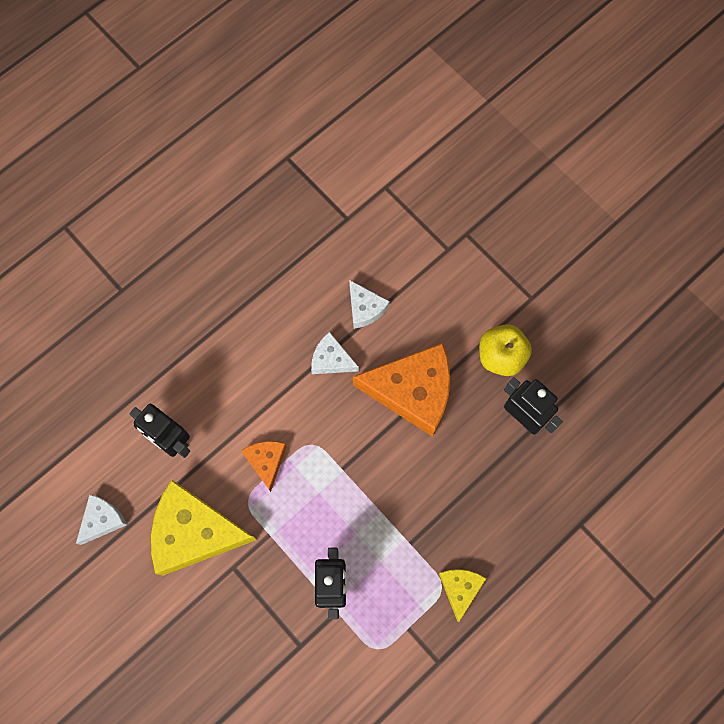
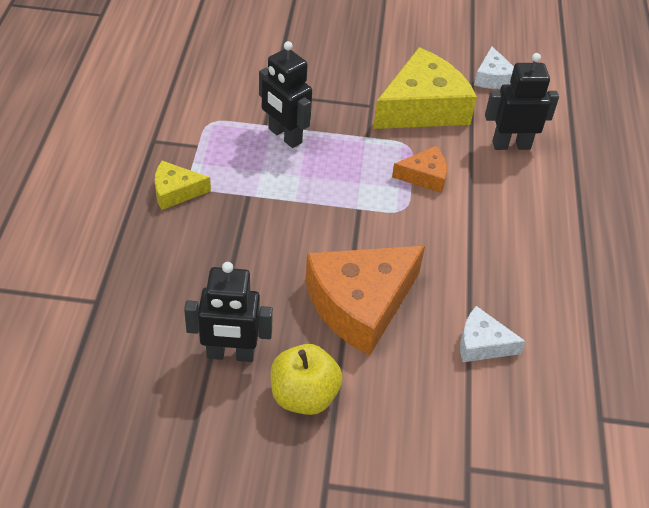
camera: 135 degrees right, 25 degrees down
(266, 461) = (424, 176): orange cheese -> orange cheese turned 45 degrees counterclockwise
(331, 359) = (461, 279): white cheese -> none
(460, 588) = (175, 191): yellow cheese -> yellow cheese turned 120 degrees clockwise

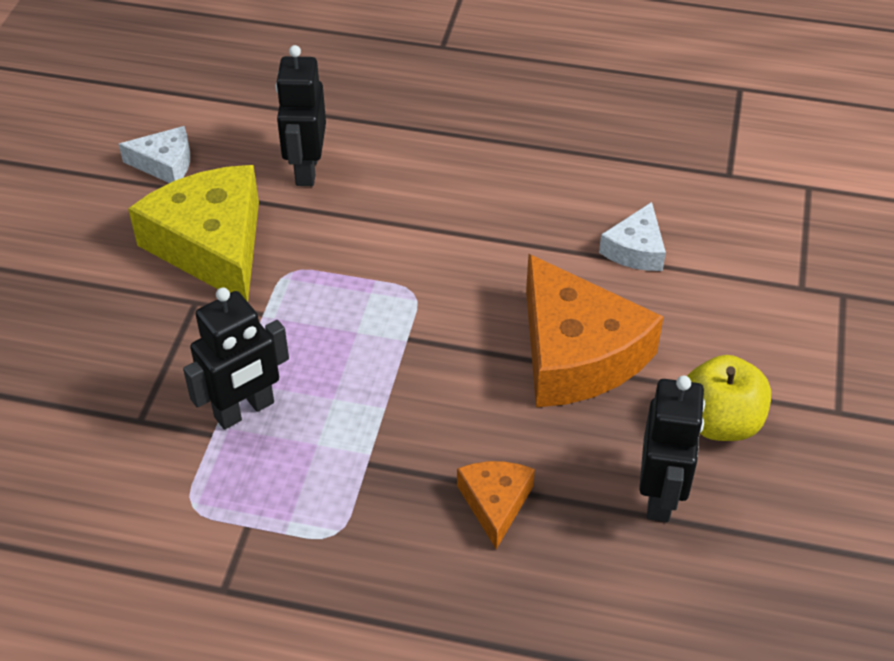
camera: 80 degrees left, 0 degrees up
(175, 191) = (349, 557): yellow cheese -> none
(424, 176) = (353, 262): orange cheese -> orange cheese (495, 503)

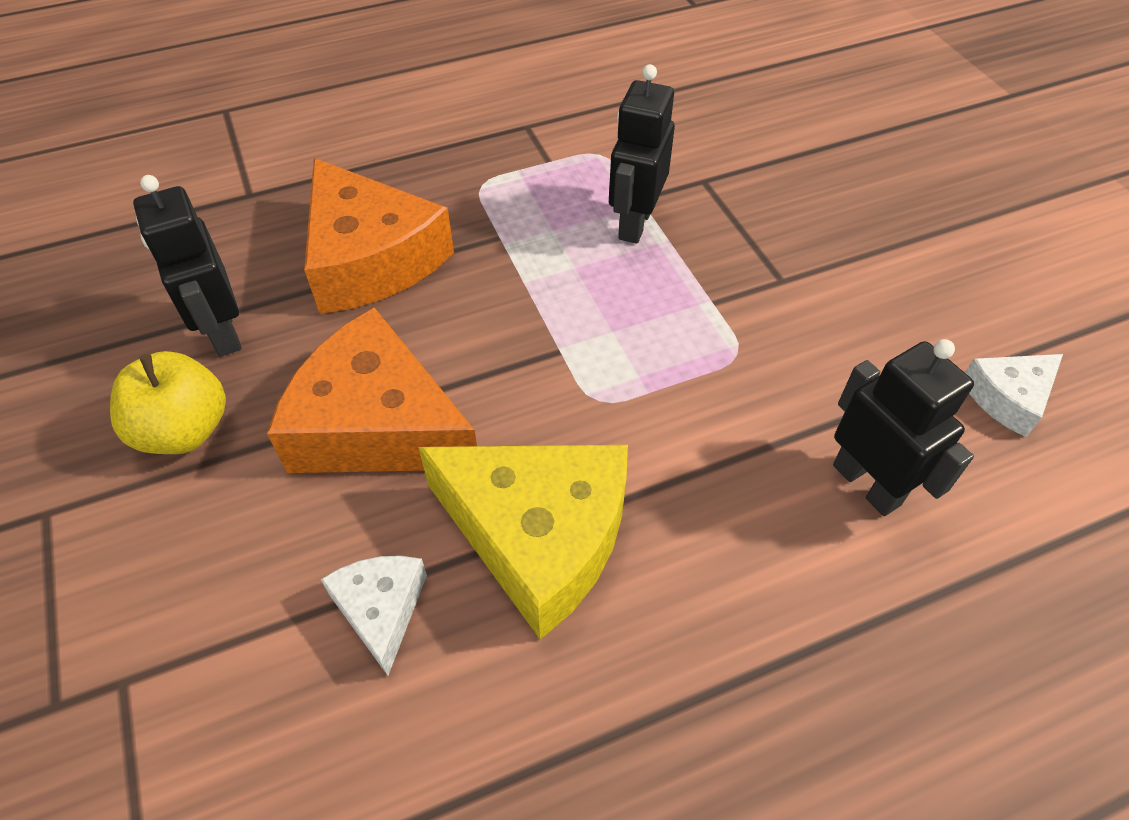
camera: 145 degrees right, 5 degrees up
(212, 245) = (839, 337): yellow cheese -> yellow cheese (539, 536)
(495, 503) = (370, 259): orange cheese -> orange cheese, size x2.00

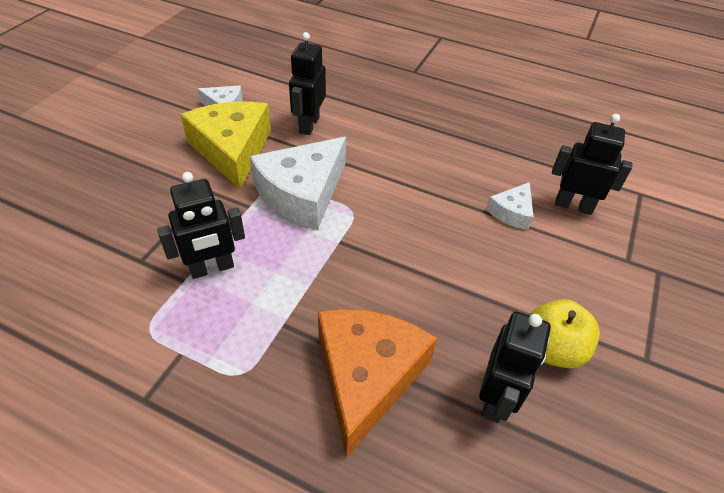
camera: 135 degrees left, 5 degrees down
(281, 735) = (573, 206): none -> black robot
(377, 424) = (455, 275): orange cheese -> none
(539, 536) = (433, 190): yellow cheese -> yellow cheese (232, 150)
(689, 368) = (302, 193): none -> white cheese

